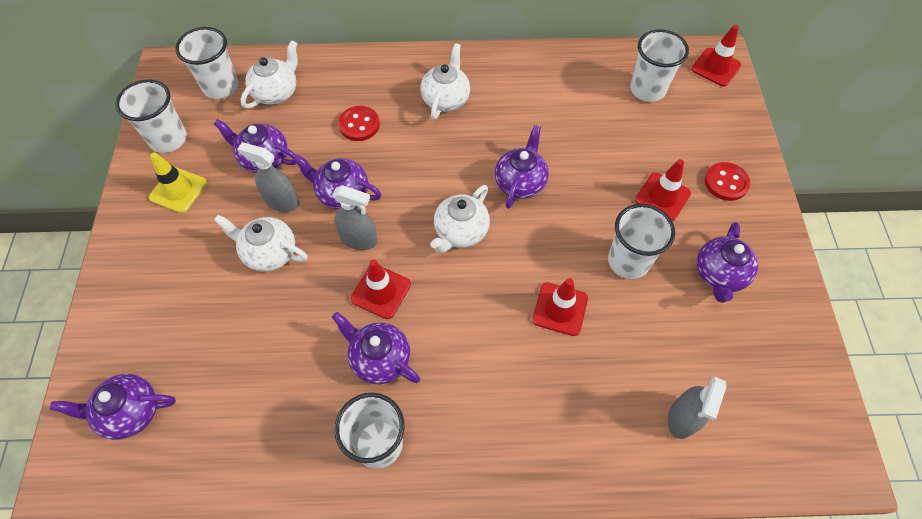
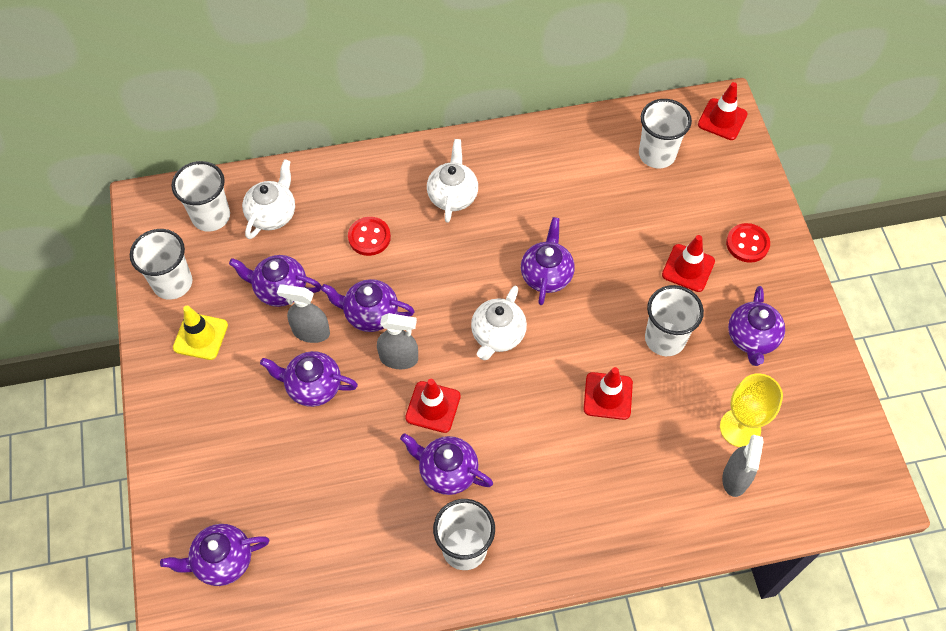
camera: 10 degrees left, 0 degrees up
(269, 253) = (313, 386): white teapot -> purple teapot
(694, 365) = (740, 428): none -> yellow goblet

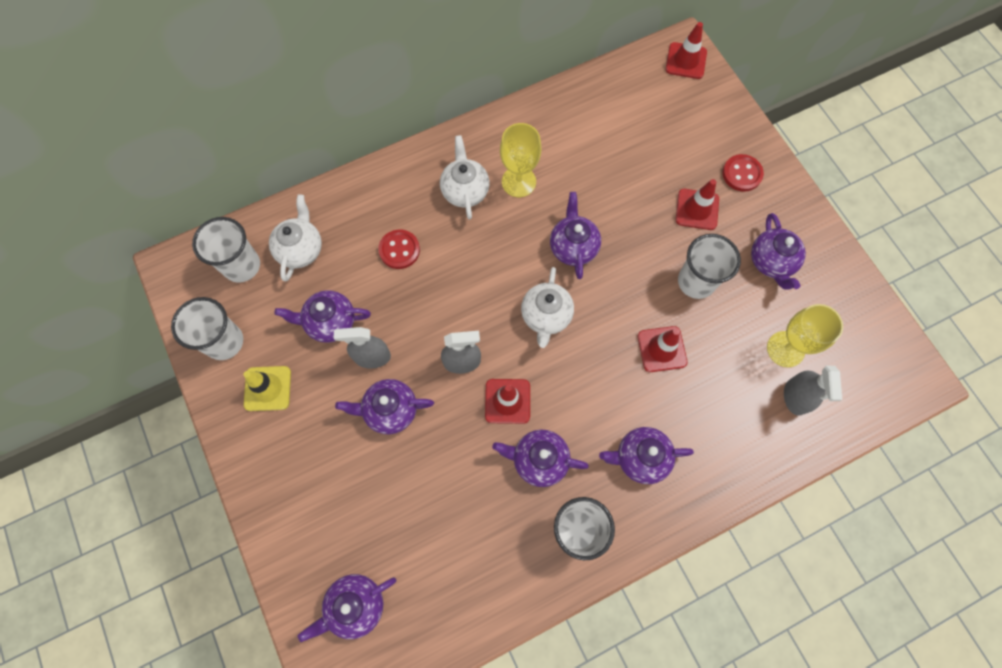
camera: 15 degrees left, 10 degrees up
(370, 314) = (422, 325): purple teapot -> purple teapot (640, 458)
(510, 199) = (519, 182): none -> yellow goblet
(657, 154) = (638, 107): white cup -> none

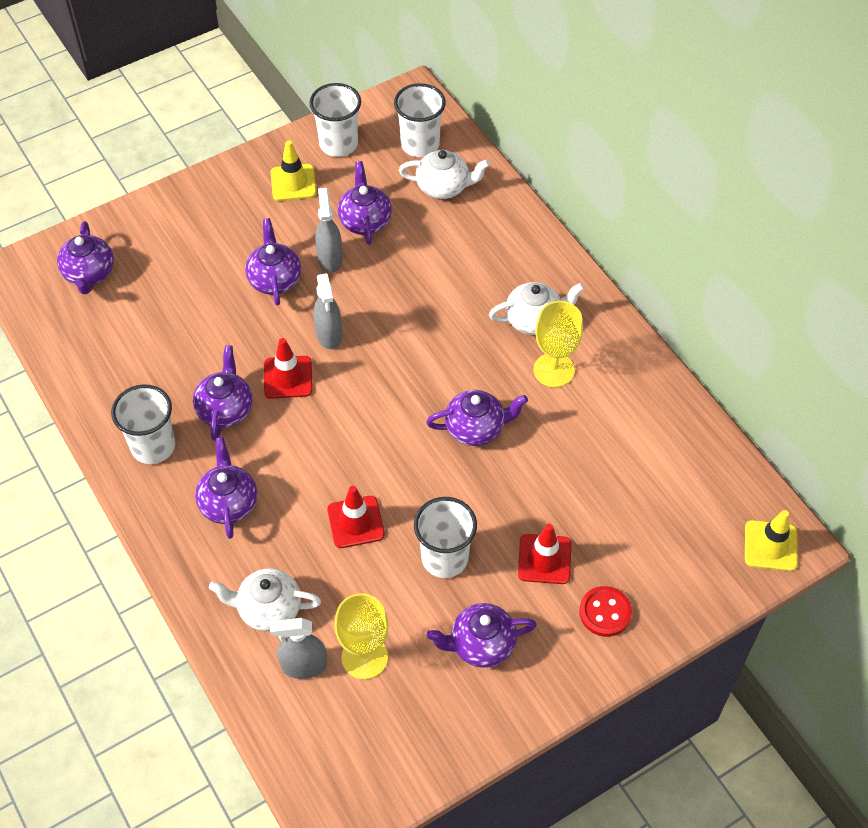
camera: 85 degrees right, 15 degrees down
(355, 605) = (89, 274): purple teapot -> purple teapot turned 150 degrees counterclockwise
(399, 250) = (452, 268): red button -> none
(546, 316) = (387, 406): white teapot -> white teapot (268, 609)
(686, 61) = (770, 546): red traffic cone -> yellow traffic cone

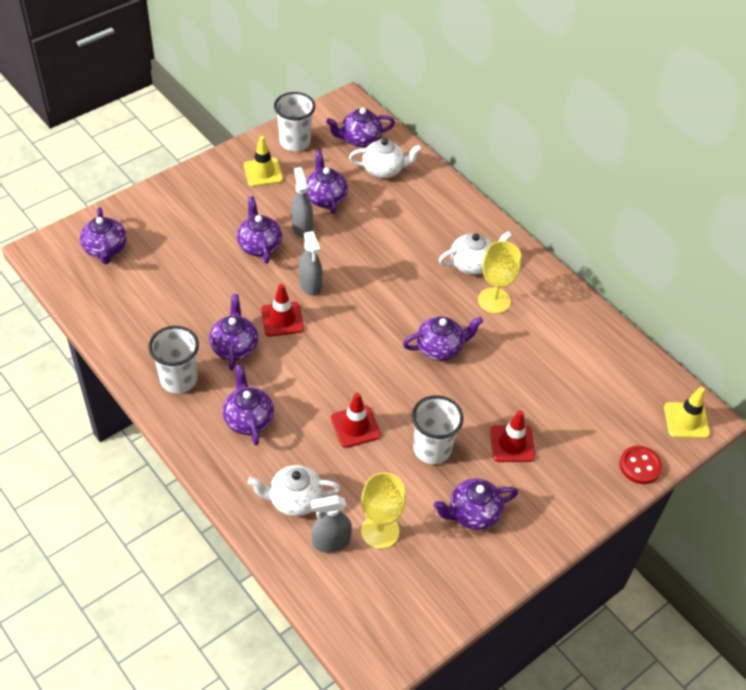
camera: 10 degrees left, 5 degrees down
(420, 144) = (360, 139): white cup -> purple teapot
(605, 612) = (567, 481): red button -> red button (640, 466)

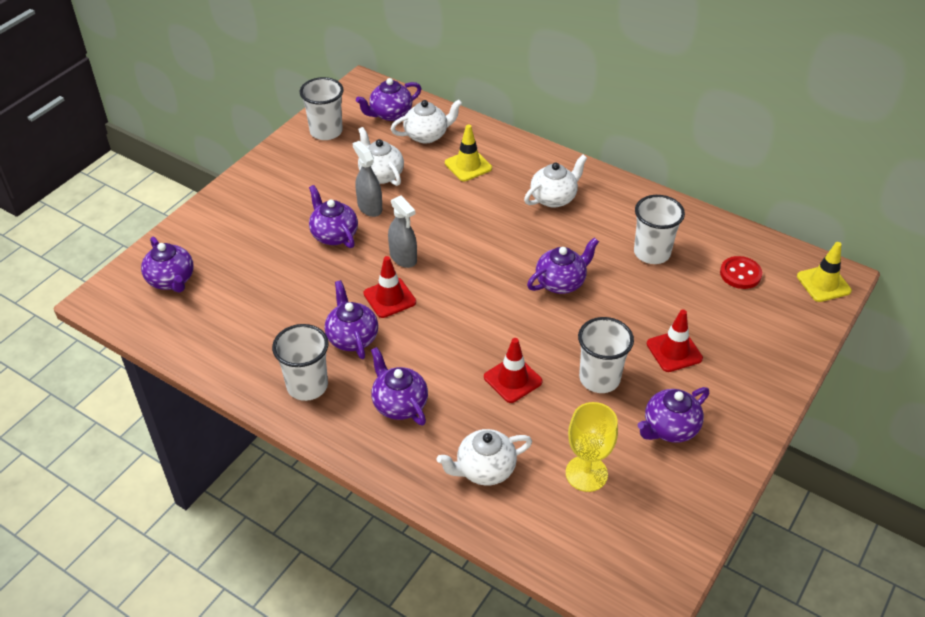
camera: 15 degrees left, 5 degrees down
(263, 172) = (306, 166): yellow traffic cone -> yellow traffic cone (468, 165)
(325, 198) = (381, 174): purple teapot -> white teapot
(331, 542) = (542, 500): grey spray bottle -> none
(494, 300) = (591, 225): yellow goblet -> none
(537, 343) = (652, 253): none -> white cup
(640, 466) = (803, 336): red button -> red button (740, 274)

